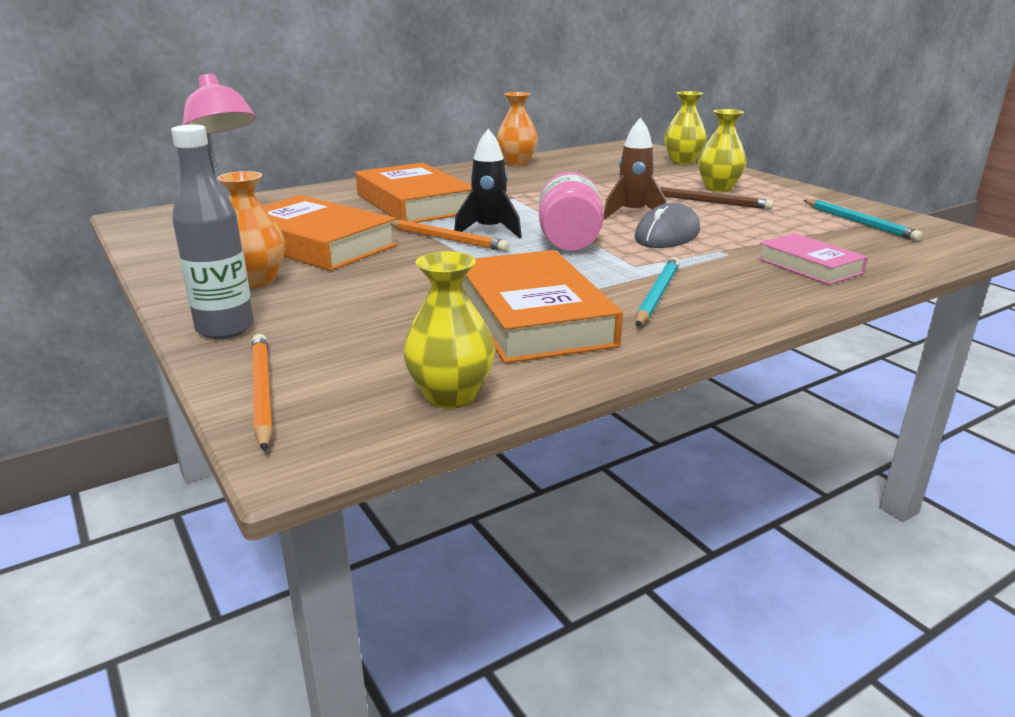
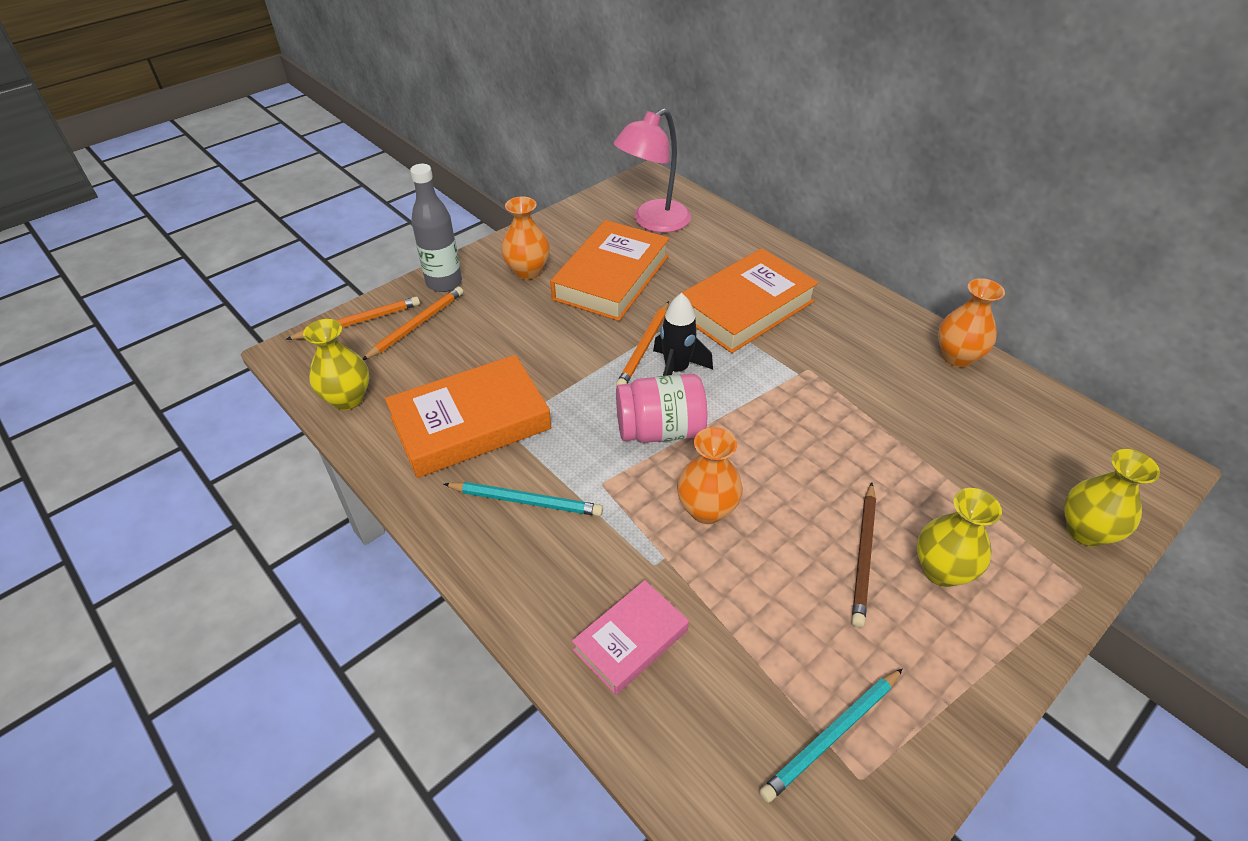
camera: 80 degrees right, 20 degrees up
(311, 348) = (416, 325): none -> orange pencil
(632, 214) = (775, 477): brown rocket -> none
(667, 234) = (706, 509): grey mouse -> orange vase

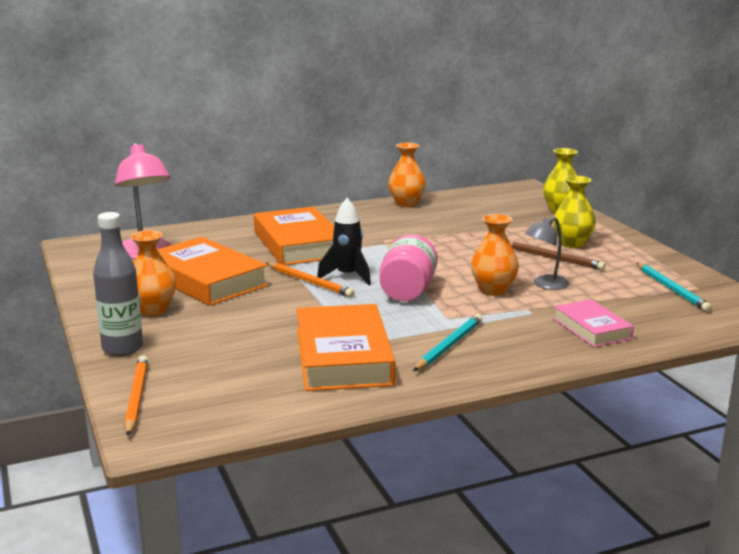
camera: 70 degrees left, 25 degrees down
(347, 399) = (258, 411): yellow vase -> none
(416, 325) = (177, 368): orange pencil -> none
(756, 562) = (545, 285): none -> grey lamp

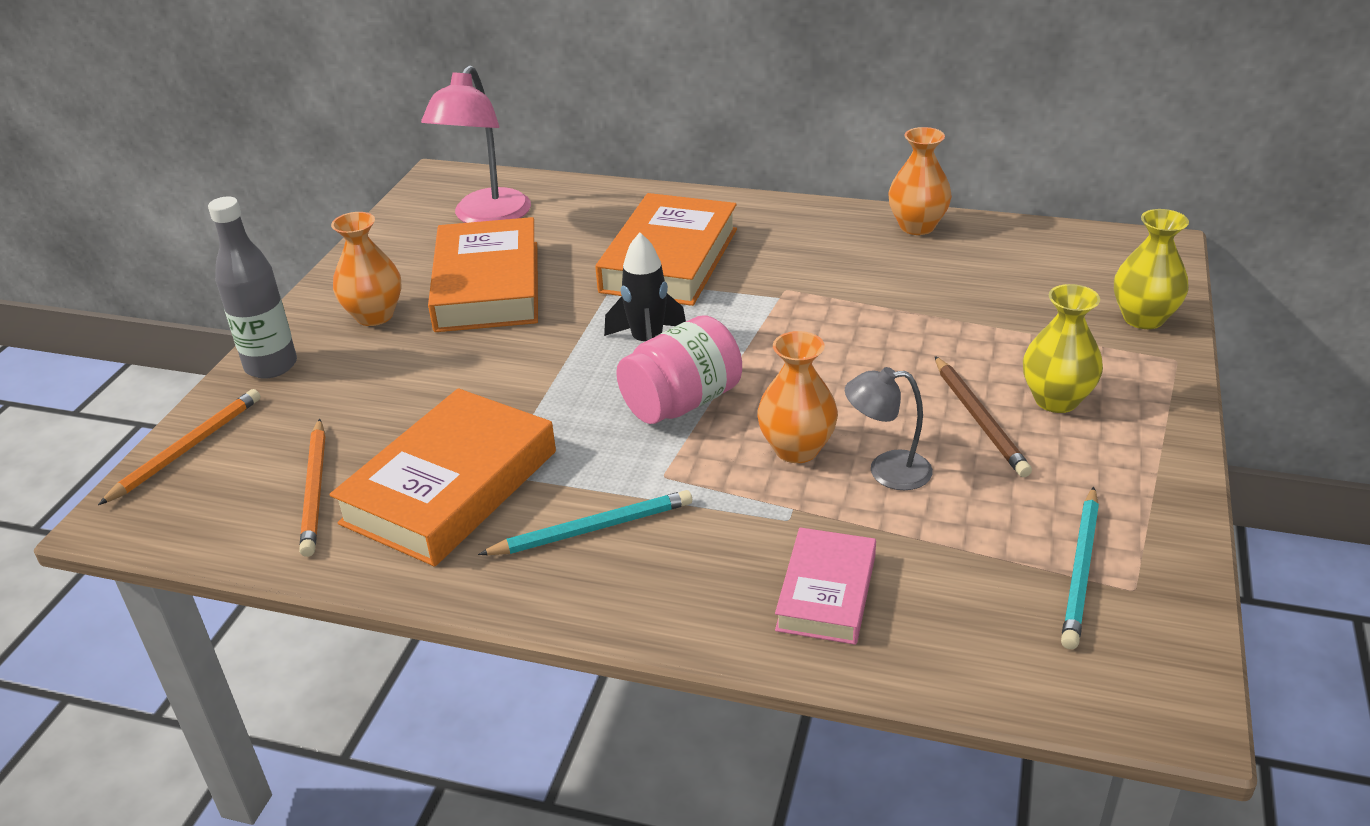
camera: 40 degrees right, 15 degrees up
(310, 282) = (591, 336): orange pencil -> orange pencil (315, 489)

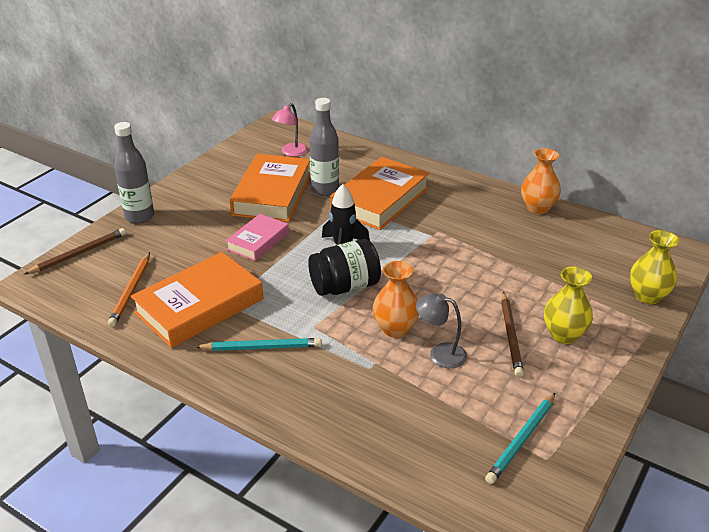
camera: 15 degrees right, 0 degrees up
(187, 449) = (79, 253): orange pencil -> brown pencil
(374, 316) = (204, 199): orange vase -> none
(486, 217) = (291, 152): pink lamp -> pink lamp, size x0.58
(572, 262) = (325, 189): none -> grey bottle
(682, 402) = (345, 286): pink jar -> black jar
(826, 593) = (369, 415): pink book -> pink book (258, 241)

